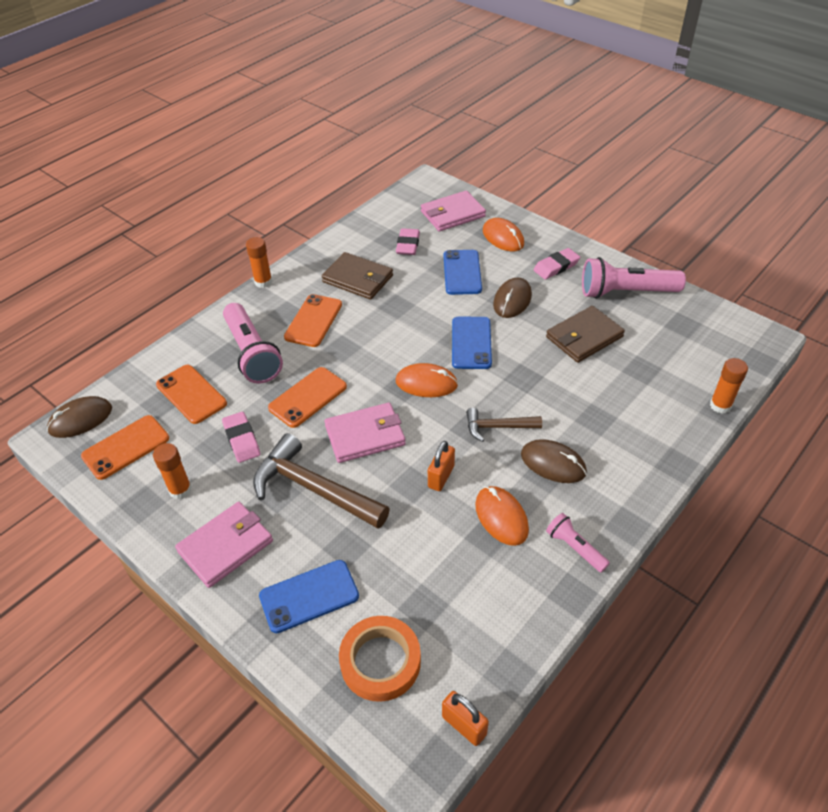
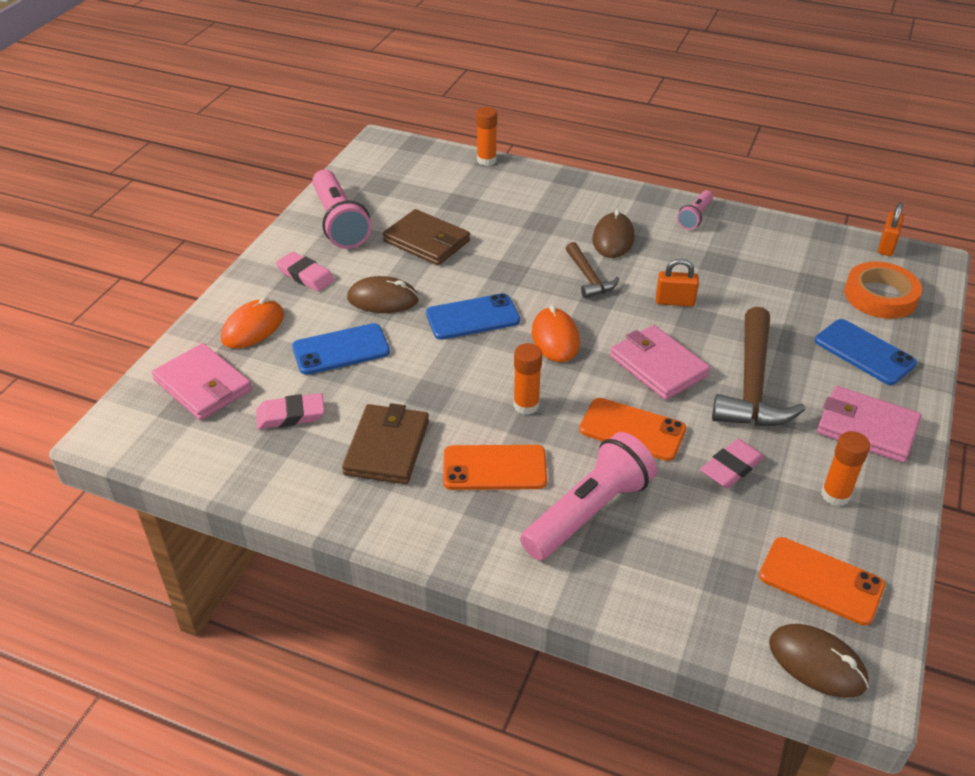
camera: 110 degrees left, 5 degrees down
(191, 394) = (695, 549): orange phone -> none
(263, 282) = (431, 557): orange glue stick -> orange glue stick (526, 405)
(501, 517) = (694, 258): orange mouse -> none

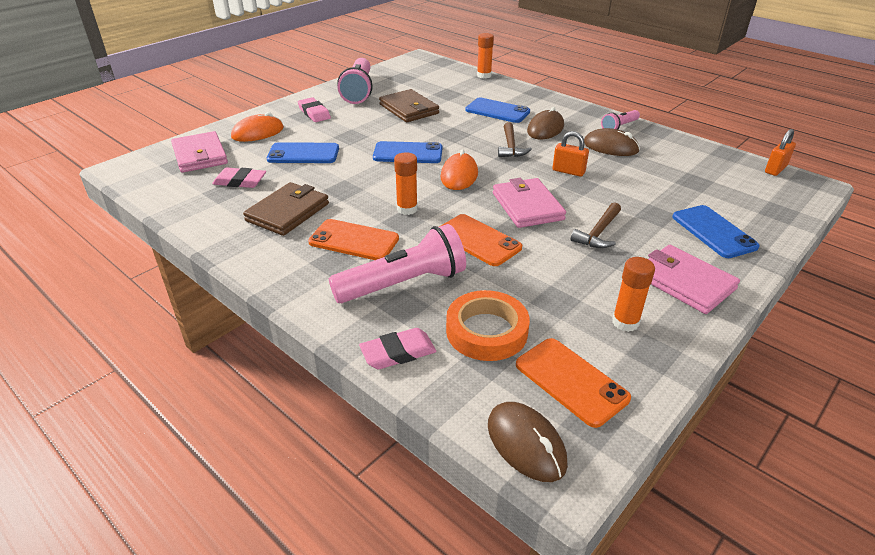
camera: 20 degrees right, 5 degrees down
(383, 299) = (354, 133): brown mouse -> brown mouse (610, 147)
(539, 221) = (497, 111): none -> blue phone
(731, 467) = (543, 282): pink eraser -> pink eraser (398, 352)
(752, 384) = (598, 233): brown hammer -> brown hammer, size x0.55
(880, 296) = (751, 199): orange tape -> orange tape (486, 331)

